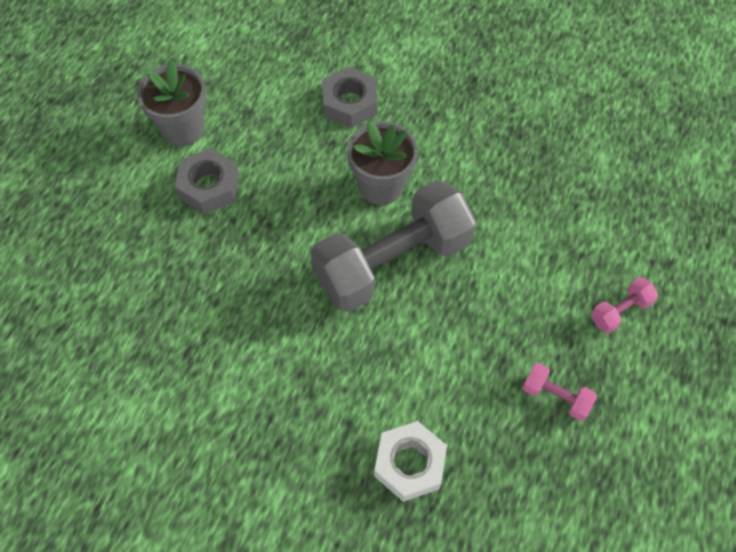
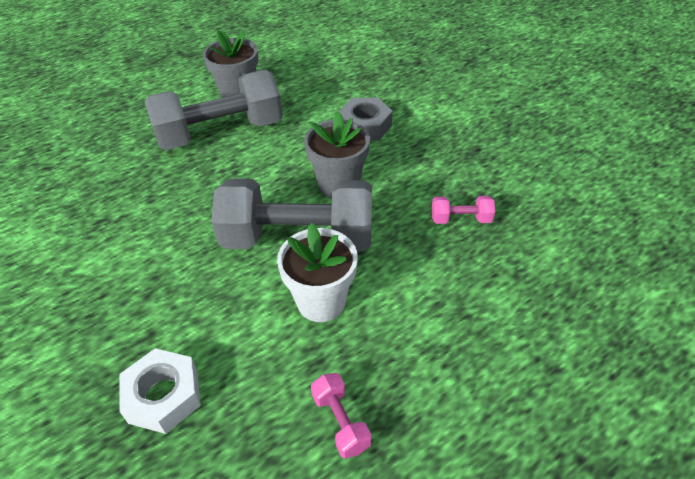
camera: 35 degrees right, 15 degrees down
(209, 186) = (220, 132): grey nut -> grey dumbbell
(462, 310) = (321, 301): none -> white flower pot
(620, 311) = (468, 384): pink dumbbell -> pink dumbbell (460, 219)

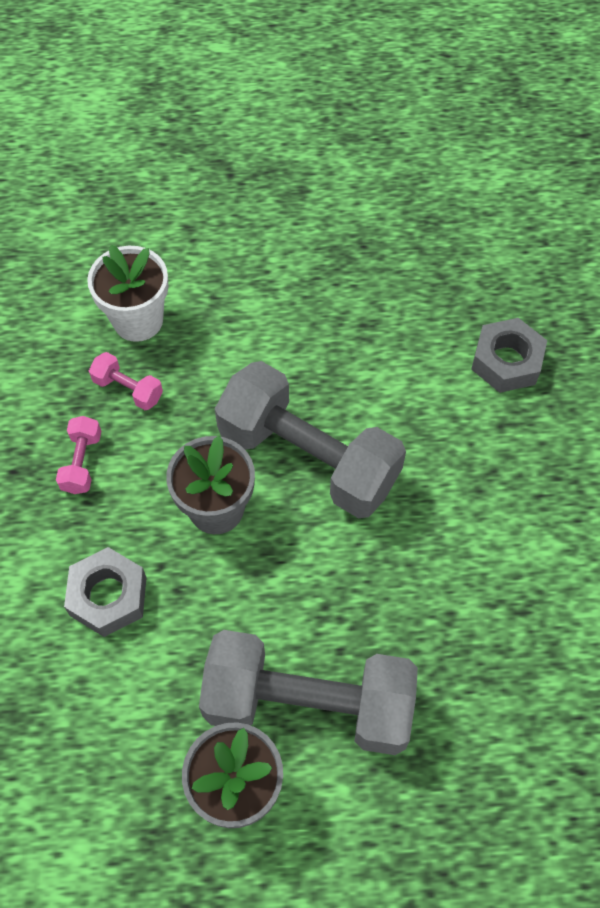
camera: 150 degrees left, 15 degrees up
(163, 396) = (506, 361): white nut -> grey nut
(321, 301) = (329, 375): white flower pot -> white flower pot (138, 320)
(340, 422) = (376, 274): pink dumbbell -> pink dumbbell (82, 462)

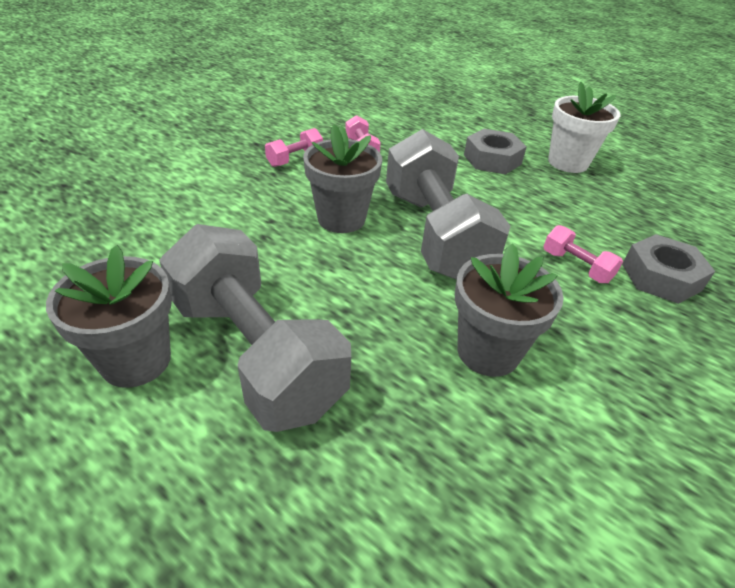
camera: 40 degrees right, 20 degrees down
(108, 596) = (222, 213): grey nut -> grey nut (492, 159)
(138, 320) = (404, 132): white flower pot -> white flower pot (568, 162)
(442, 403) = (576, 266): none -> pink dumbbell
(452, 554) = (488, 352): none -> grey flower pot

